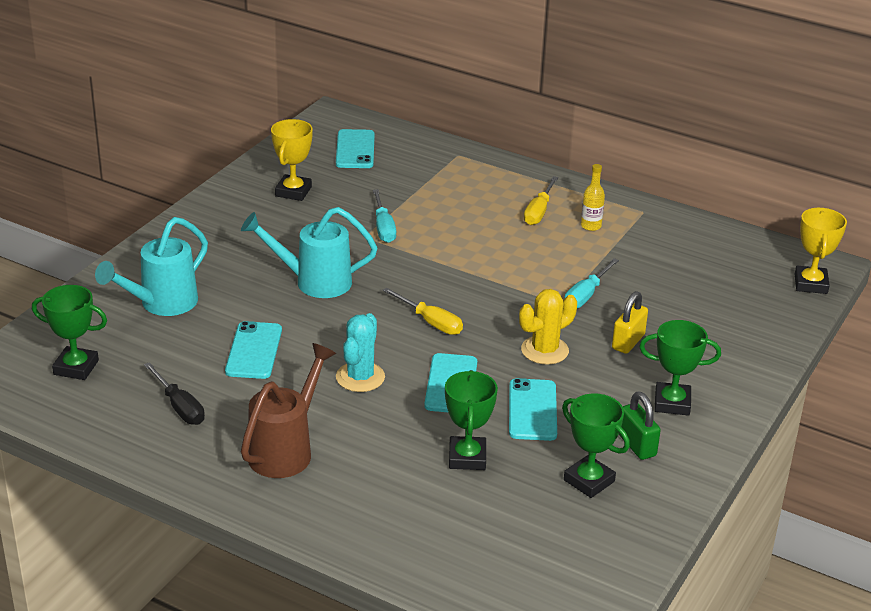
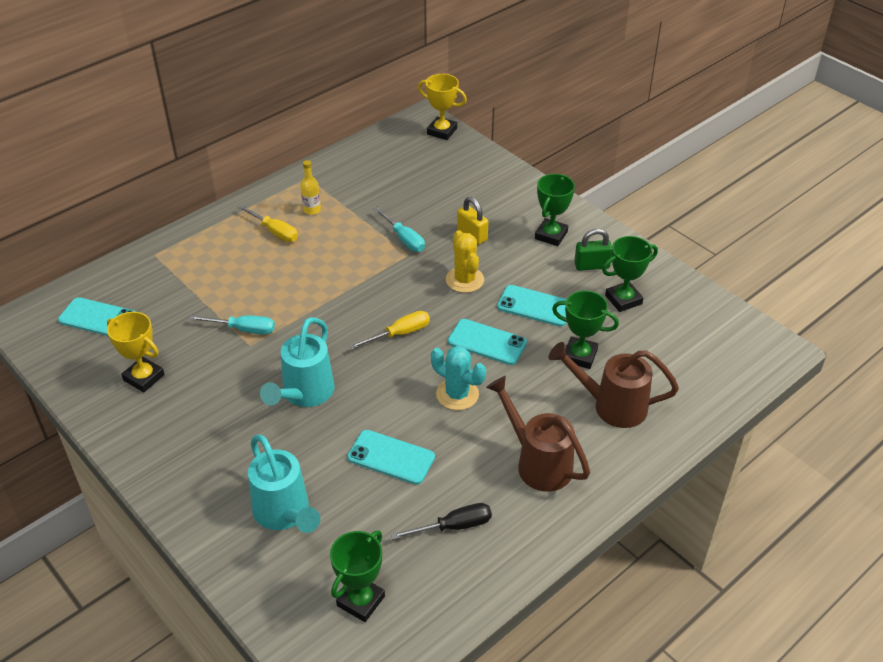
camera: 70 degrees left, 10 degrees up
(397, 494) = (611, 406): none -> brown watering can

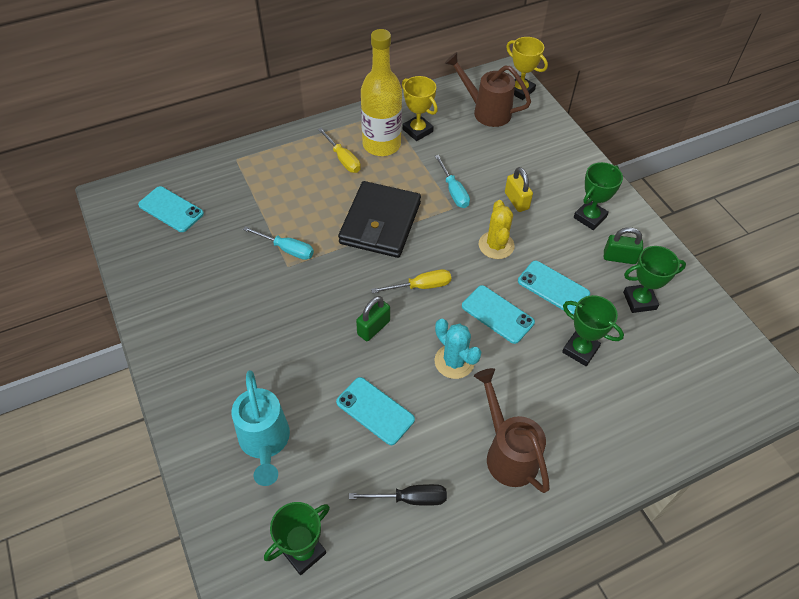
camera: 15 degrees right, 10 degrees up
(144, 377) = (190, 276): yellow trophy -> yellow trophy (417, 130)
(304, 394) = (319, 326): turquoise watering can -> none
(312, 210) = (381, 145): yellow bottle -> yellow bottle, size x2.41
(336, 284) = (380, 223): none -> black wallet
(363, 382) = (373, 328): none -> green padlock
(611, 406) = (595, 411): brown watering can -> brown watering can (486, 111)

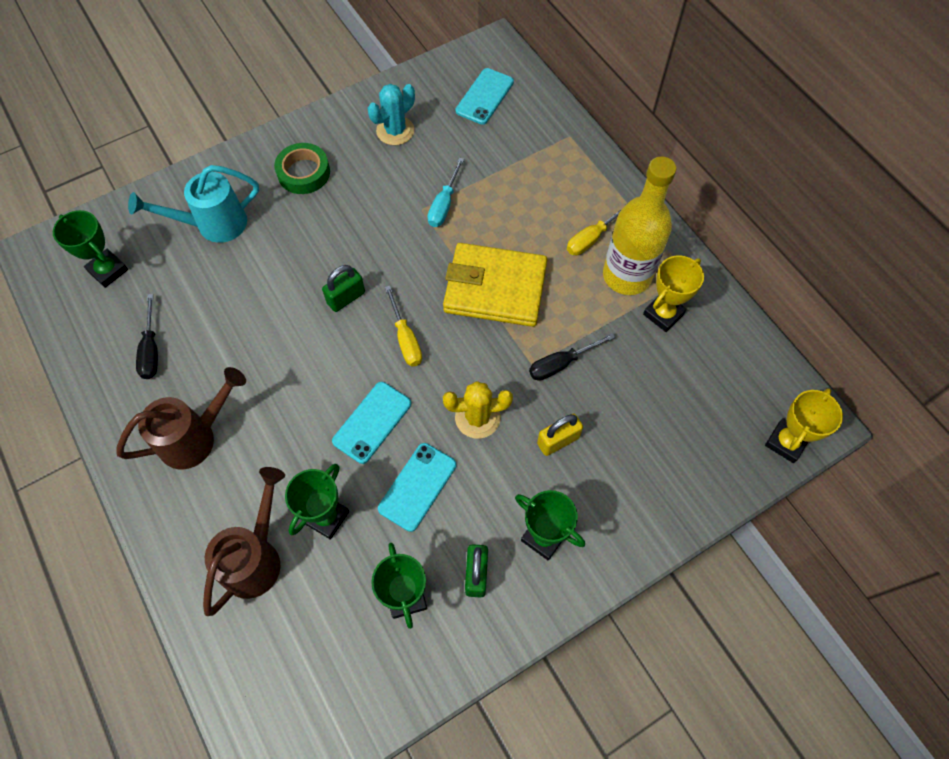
camera: 85 degrees right, 10 degrees up
(219, 358) = (303, 173): none -> green tape
(373, 328) = (346, 298): green padlock -> green padlock turned 75 degrees counterclockwise
(375, 411) = (246, 310): turquoise phone -> none
(380, 223) = (495, 288): black wallet -> yellow wallet
(453, 191) = (561, 364): turquoise screwdriver -> black screwdriver
(454, 361) = (306, 379): turquoise cactus -> turquoise cactus (395, 131)
(486, 111) = (725, 397): brown watering can -> brown watering can (256, 557)

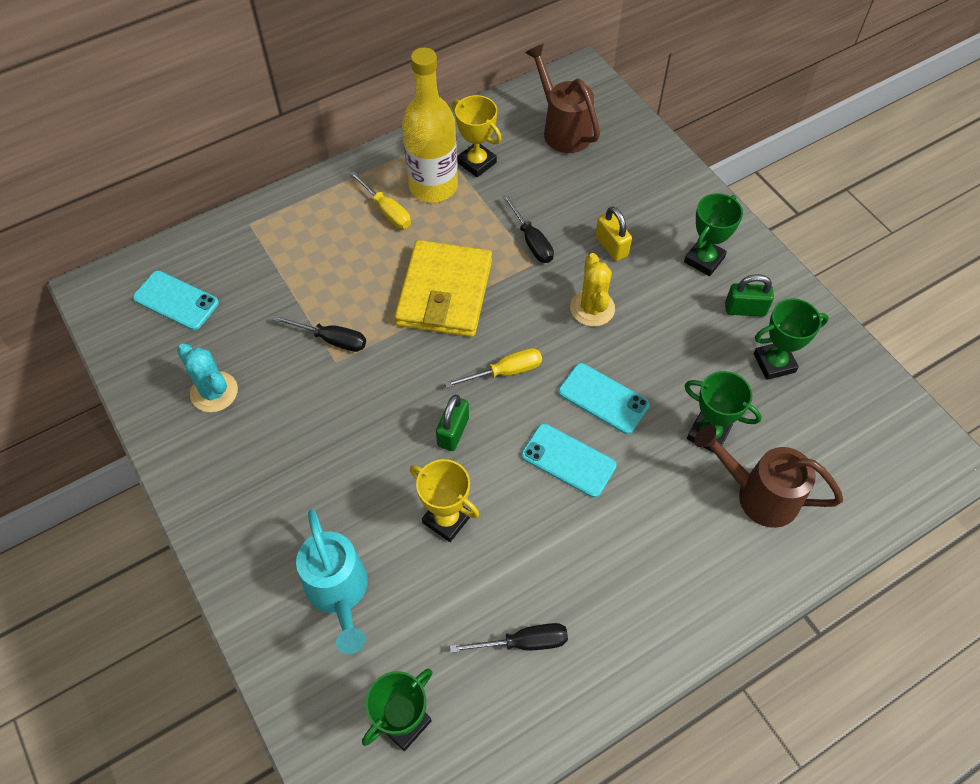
camera: 90 degrees left, 5 degrees down
(195, 437) = (634, 573): brown watering can -> brown watering can (562, 129)
(303, 173) = (266, 491): green tape -> none
(346, 298) = (453, 432): green padlock -> green padlock turned 60 degrees clockwise
(417, 486) = (668, 357): turquoise phone -> turquoise phone (568, 460)
(444, 204) = (331, 339): turquoise screwdriver -> black screwdriver
(786, 442) = (600, 95): yellow trophy -> yellow trophy (446, 519)

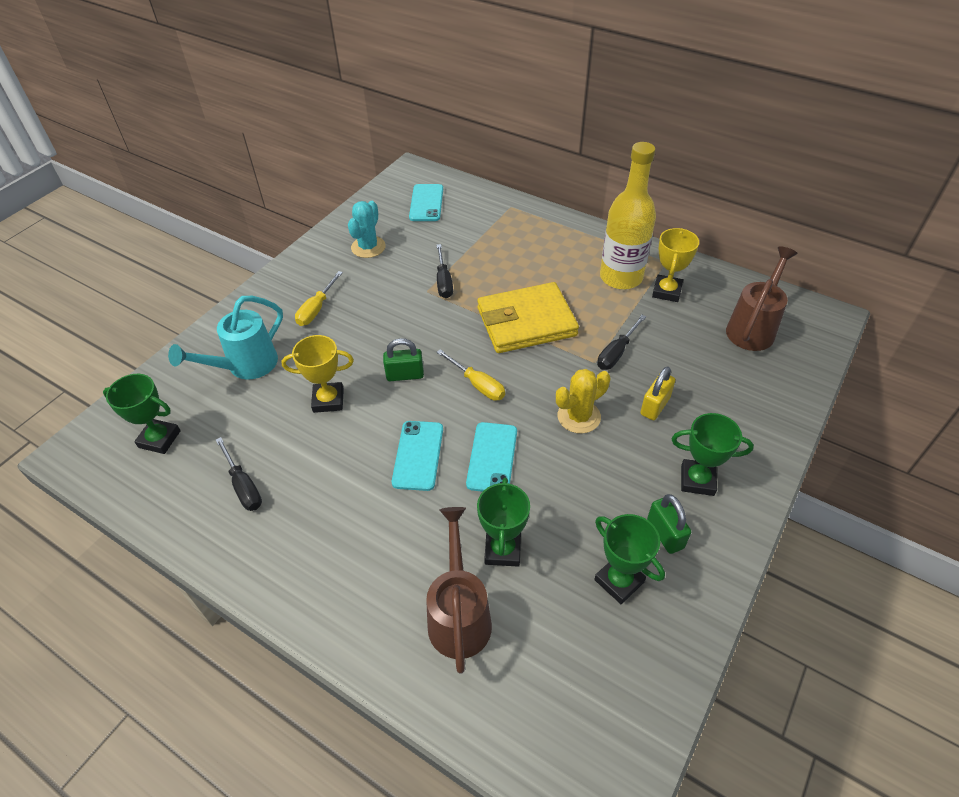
camera: 65 degrees right, 10 degrees down
(386, 211) = (576, 263): yellow screwdriver -> yellow screwdriver (317, 309)
(446, 519) = (328, 400): yellow trophy -> yellow trophy turned 75 degrees clockwise

